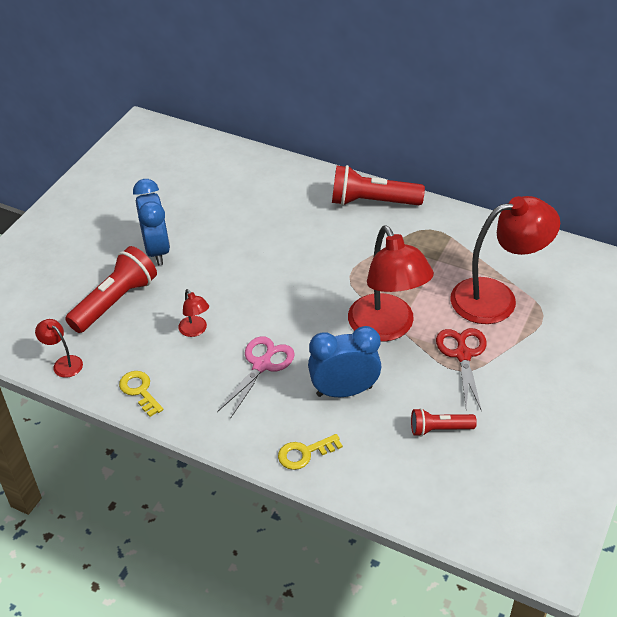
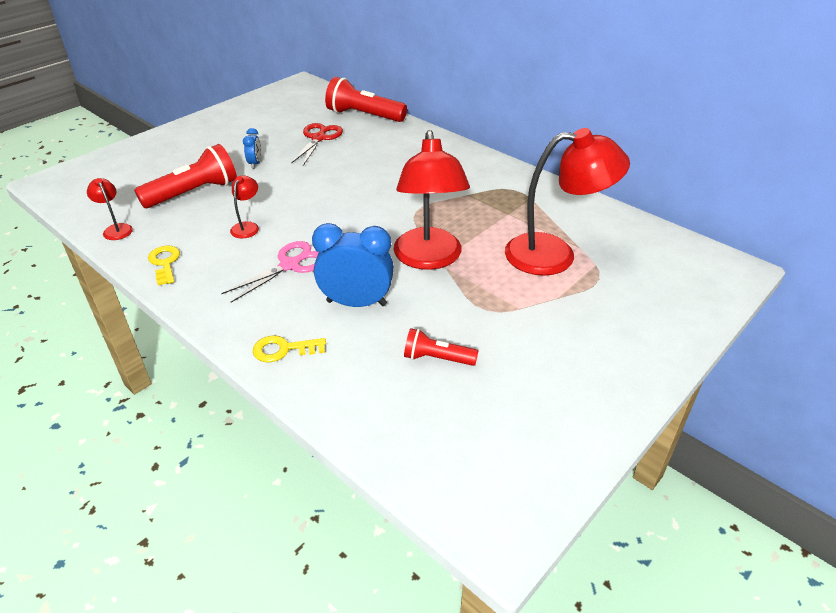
camera: 15 degrees right, 5 degrees down
(157, 250) = (255, 163): blue clock -> blue clock, size x0.49
(195, 330) = (247, 226): red lamp -> red lamp turned 150 degrees counterclockwise
(372, 202) = (468, 161): red flashlight -> red flashlight (364, 115)
(463, 355) = (496, 296): red scissors -> red scissors (318, 138)

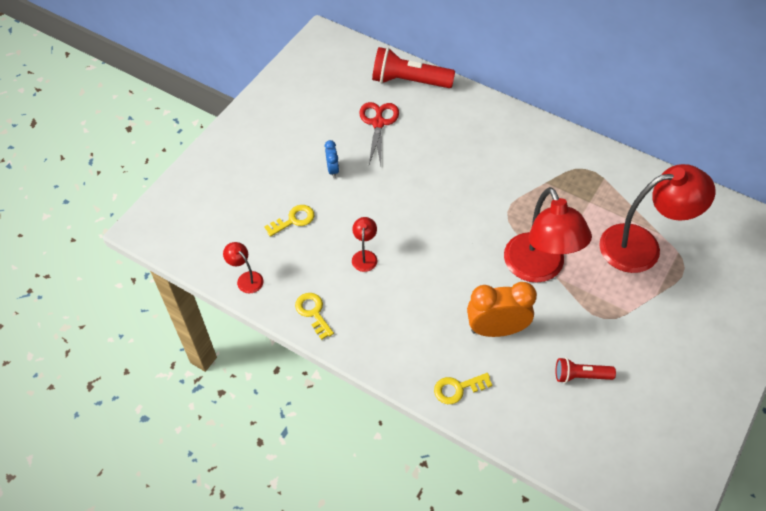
camera: 10 degrees left, 15 degrees up
(194, 193) = (294, 220): red flashlight -> yellow key
(290, 265) = (423, 296): pink scissors -> none
(356, 303) = (496, 329): blue clock -> orange clock

